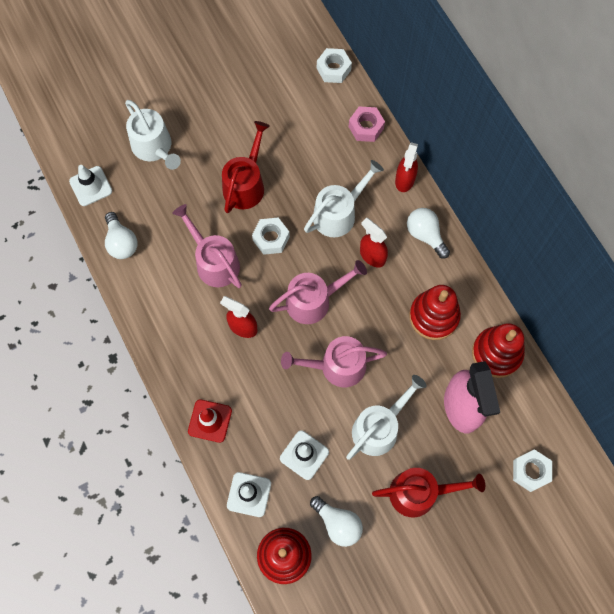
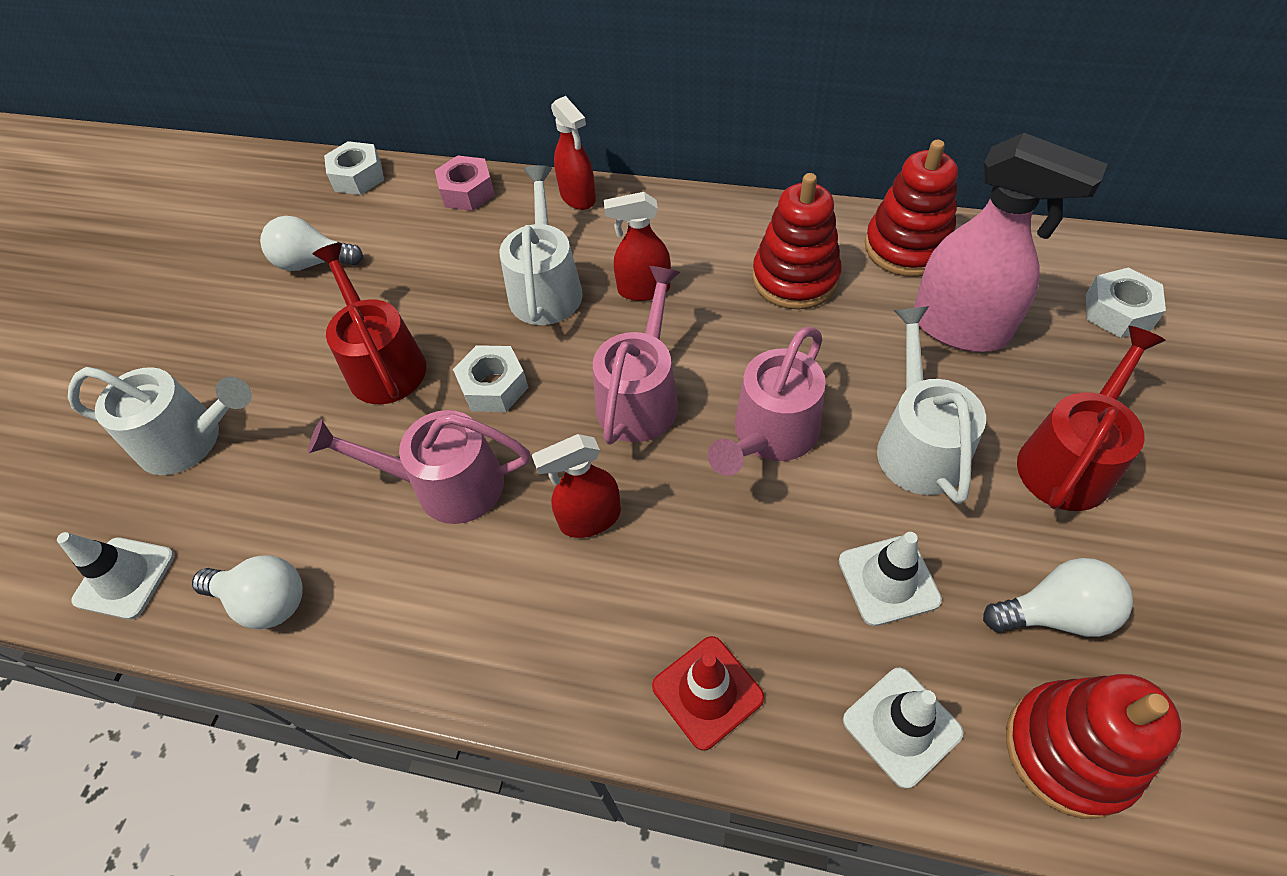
camera: 45 degrees left, 15 degrees down
(425, 235) = (672, 220): white light bulb -> white light bulb (313, 263)

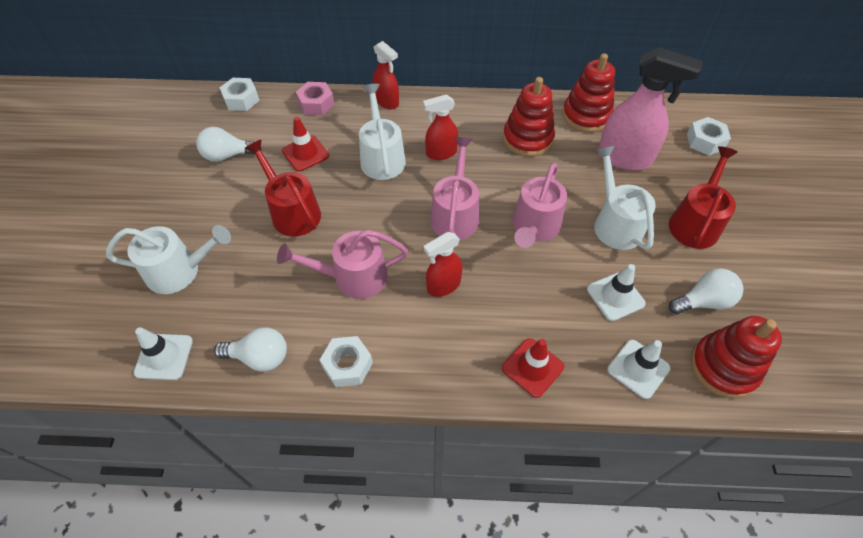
camera: 15 degrees left, 0 degrees up
(429, 270) = (305, 153): none -> red traffic cone
(494, 386) = (366, 218): white nut -> white nut (347, 365)

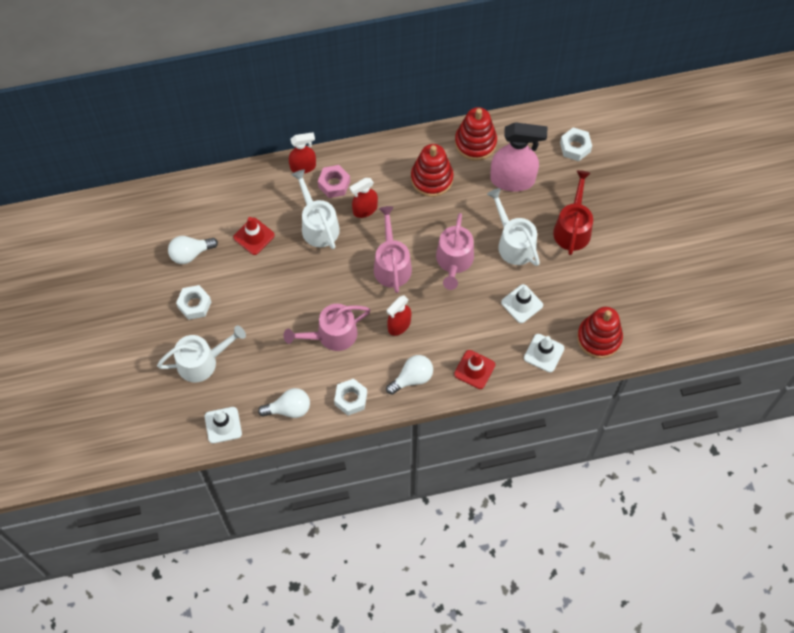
camera: 15 degrees left, 10 degrees up
(241, 99) = (175, 194): white nut -> white nut (194, 305)
(292, 212) = (265, 292): red watering can -> none
(316, 104) = (243, 183): pink nut -> pink nut (334, 184)
(387, 102) = (303, 166): red spray bottle -> red spray bottle turned 45 degrees counterclockwise
(703, 301) = (583, 292): white light bulb -> white light bulb (412, 378)

